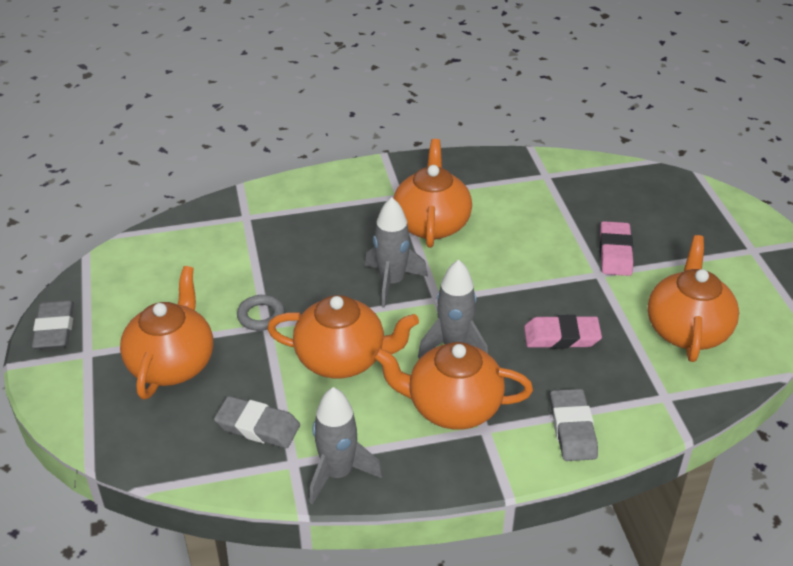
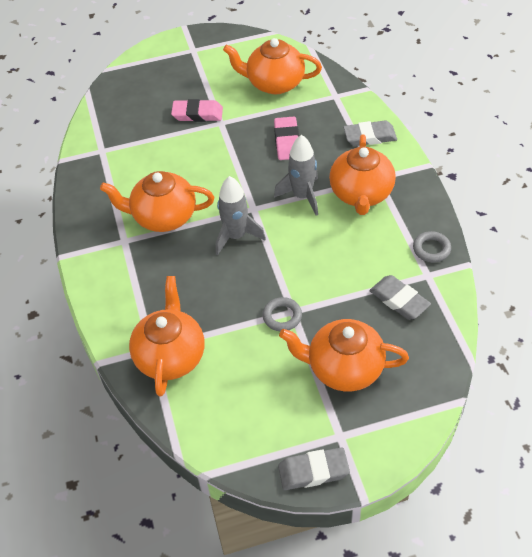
camera: 90 degrees left, 10 degrees up
(258, 426) = (399, 300): grey eraser -> grey eraser turned 60 degrees counterclockwise
(338, 473) = (431, 249): grey rocket -> grey ring
(342, 359) = (324, 258): orange teapot -> orange teapot (170, 356)

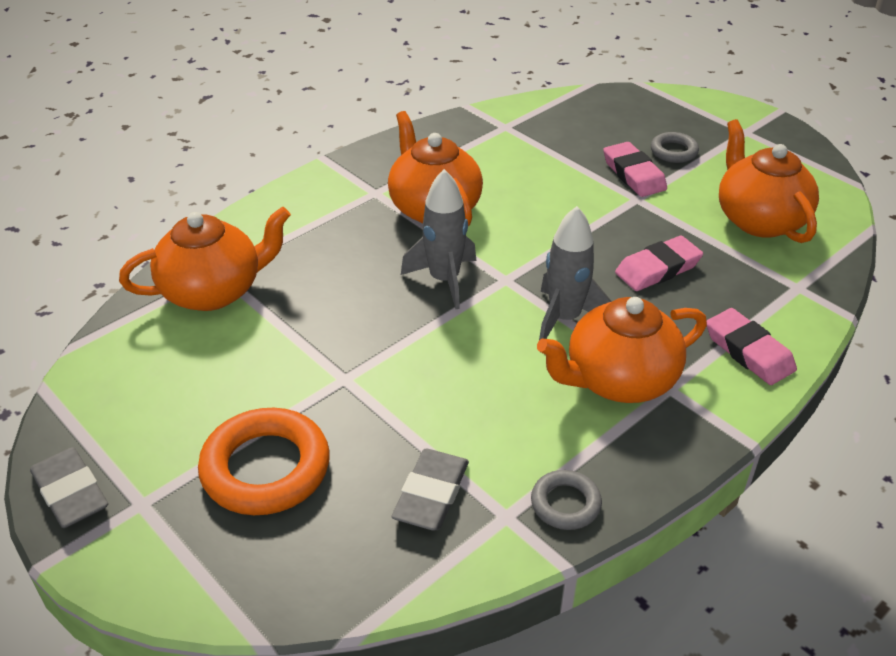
camera: 60 degrees right, 10 degrees down
(282, 316) = (329, 371): grey ring -> grey ring (673, 151)
(344, 368) = (266, 468): orange teapot -> orange ring
(370, 136) = (748, 351): grey eraser -> pink eraser

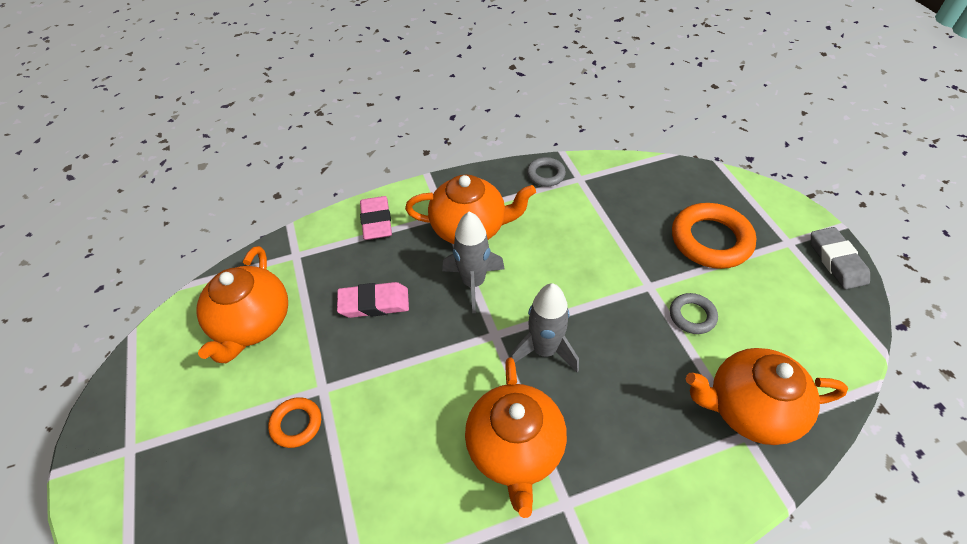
camera: 155 degrees left, 10 degrees up
(431, 494) = (615, 199): grey eraser -> none
(633, 174) = (296, 424): pink eraser -> orange ring
(673, 151) = (228, 445): grey ring -> grey ring (692, 316)

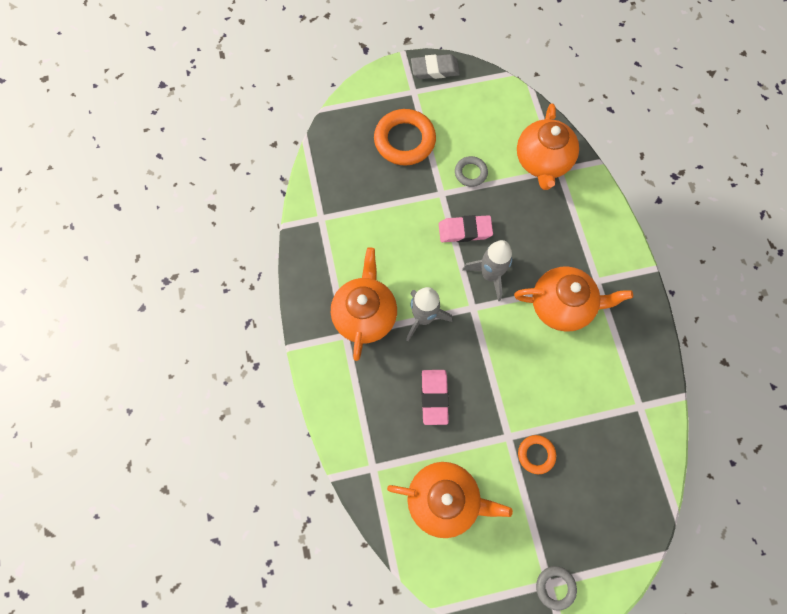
camera: 85 degrees left, 20 degrees up
(376, 221) = (344, 395): pink eraser -> pink eraser (465, 231)
(546, 174) = (311, 244): grey ring -> grey ring (555, 587)

